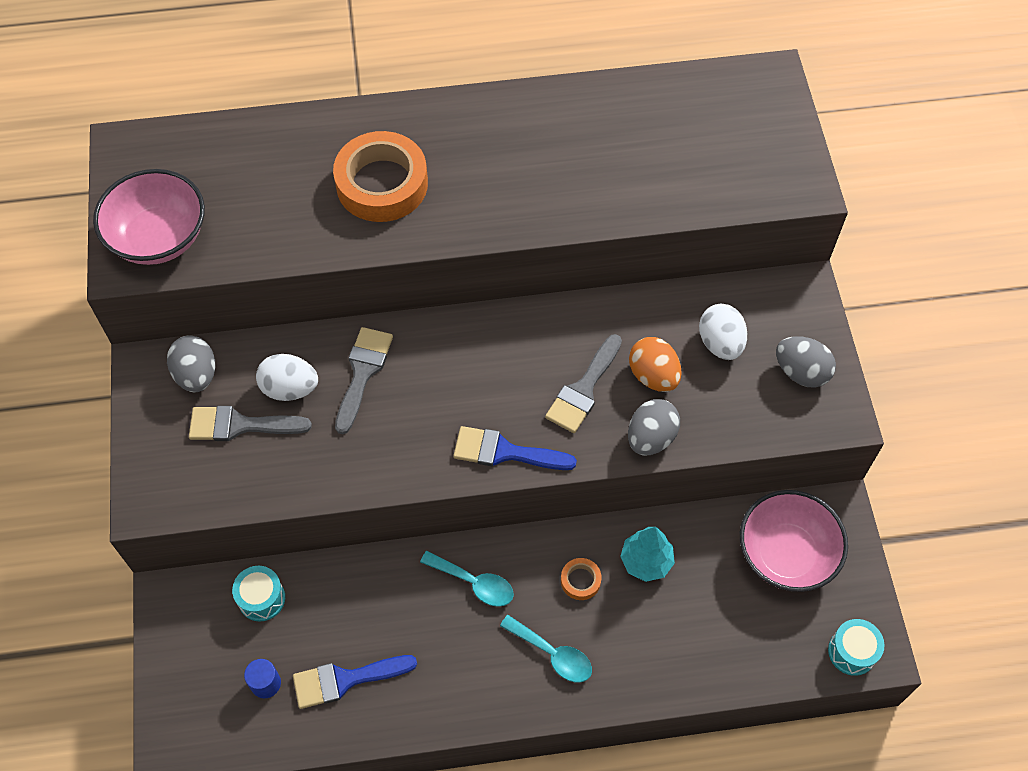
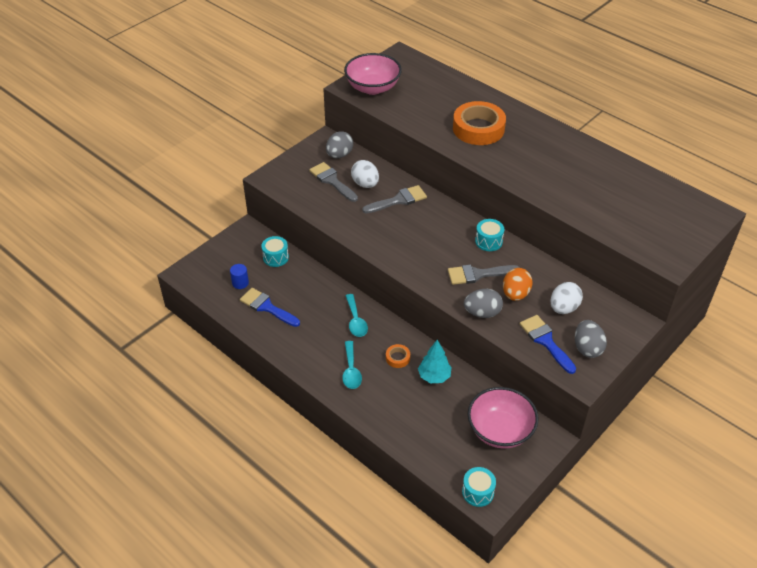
camera: 50 degrees right, 15 degrees down
(505, 452) = (415, 267): blue brush -> blue brush (545, 341)
(539, 330) = (488, 241): none -> turquoise drum

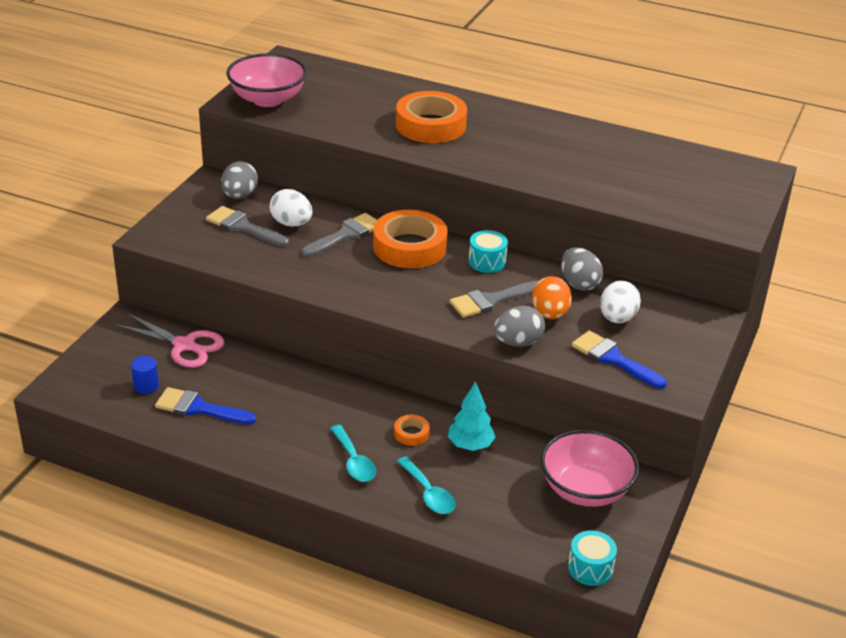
camera: 20 degrees left, 10 degrees down
(275, 257) = (185, 345): turquoise drum -> pink scissors
(356, 321) = (333, 401): turquoise spoon -> turquoise spoon (428, 493)
(439, 218) = (409, 247): none -> orange tape
(587, 348) = (668, 357): grey egg -> grey egg (579, 284)

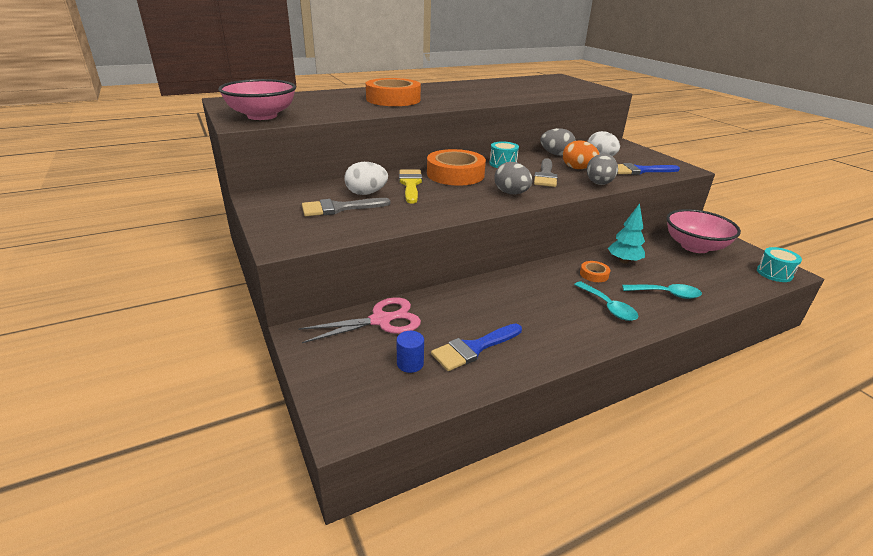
camera: 50 degrees left, 5 degrees down
(239, 196) = (298, 196): grey egg -> grey egg (511, 193)
(345, 235) = (410, 184): grey brush -> yellow brush
(354, 461) = (608, 307): turquoise spoon -> turquoise spoon turned 45 degrees clockwise

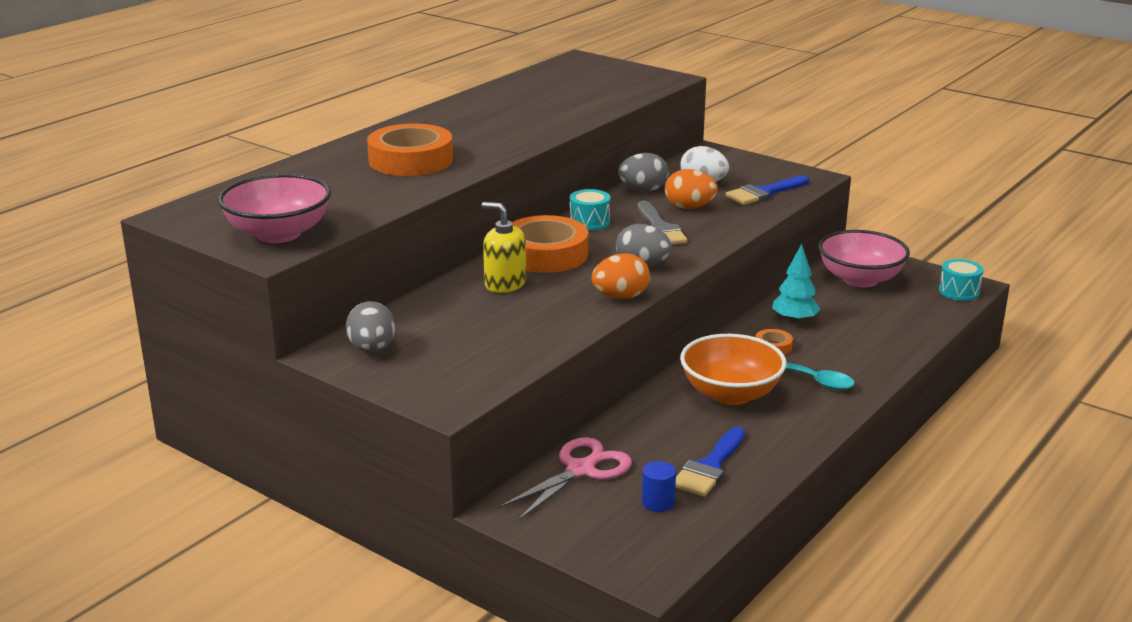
camera: 25 degrees left, 5 degrees down
(339, 208) = (456, 341): grey brush -> none
(366, 193) = (464, 312): white egg -> none
(410, 184) = (505, 284): yellow brush -> yellow soap dispenser
(476, 208) = (620, 297): none -> orange egg
(535, 298) = (730, 394): none -> orange bowl
(599, 184) = (732, 225): grey egg -> grey egg (372, 349)
(666, 294) = (864, 348): turquoise spoon -> none

